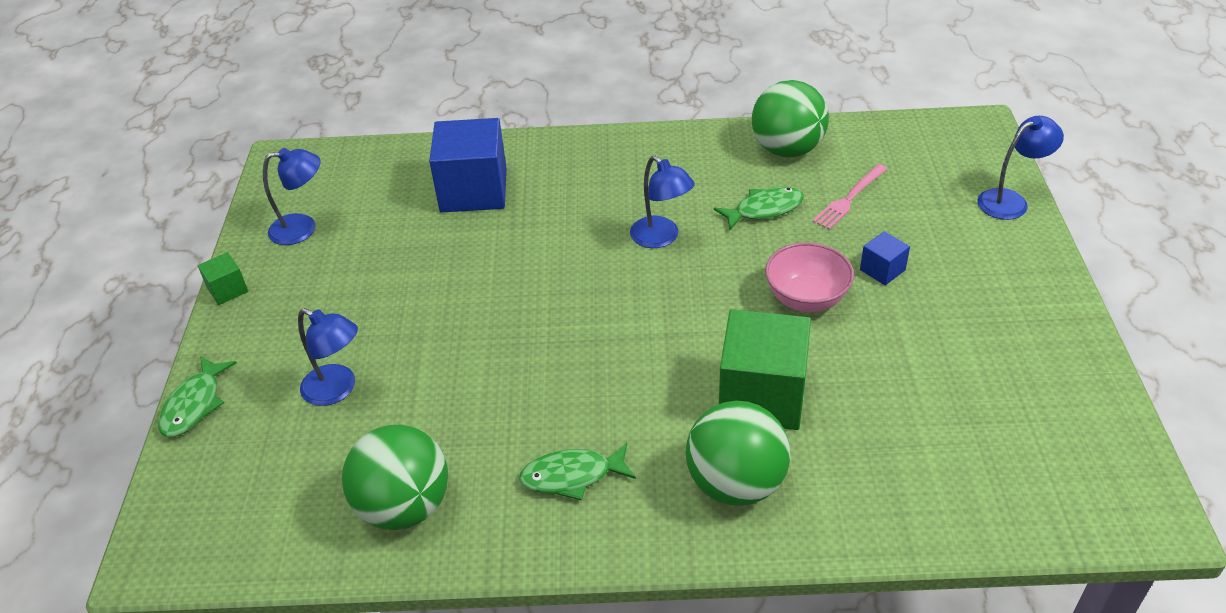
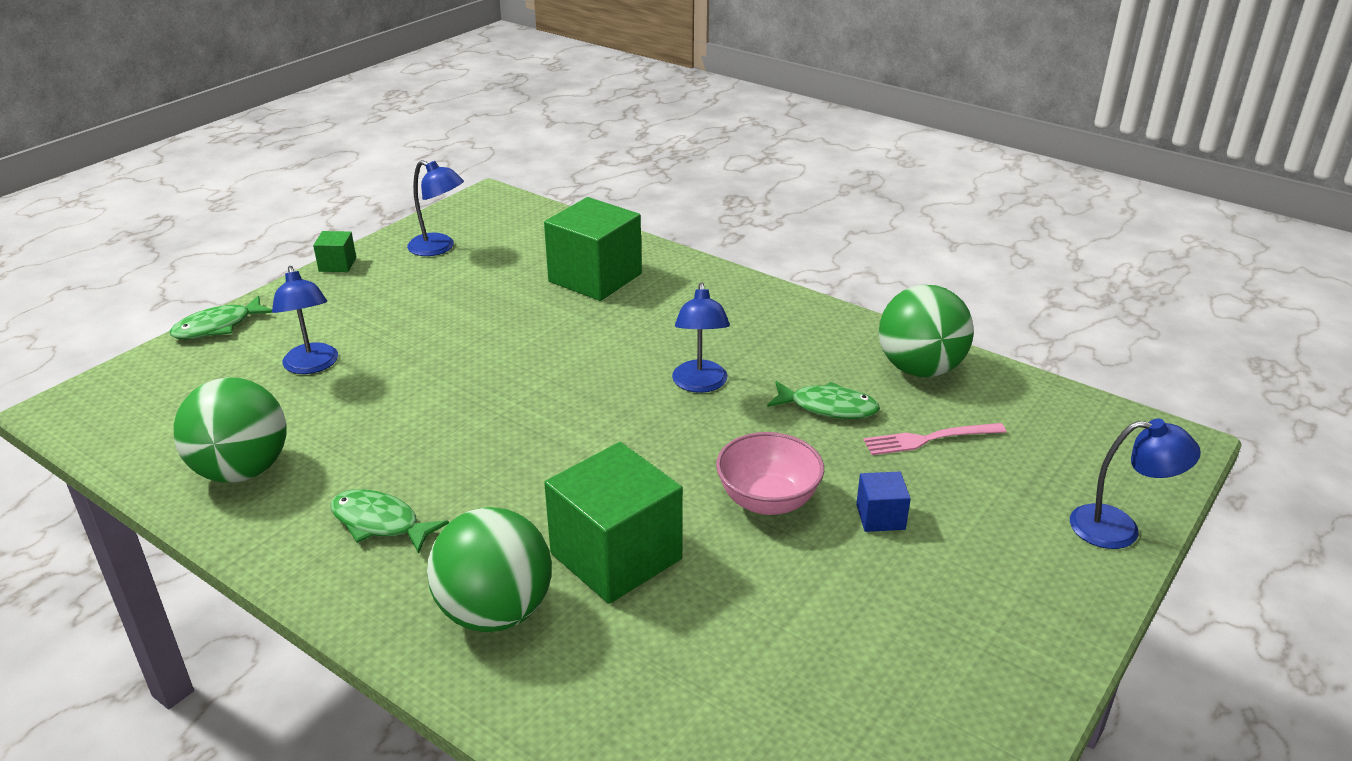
camera: 35 degrees right, 10 degrees down
(473, 190) = (595, 278): blue cube -> green cube

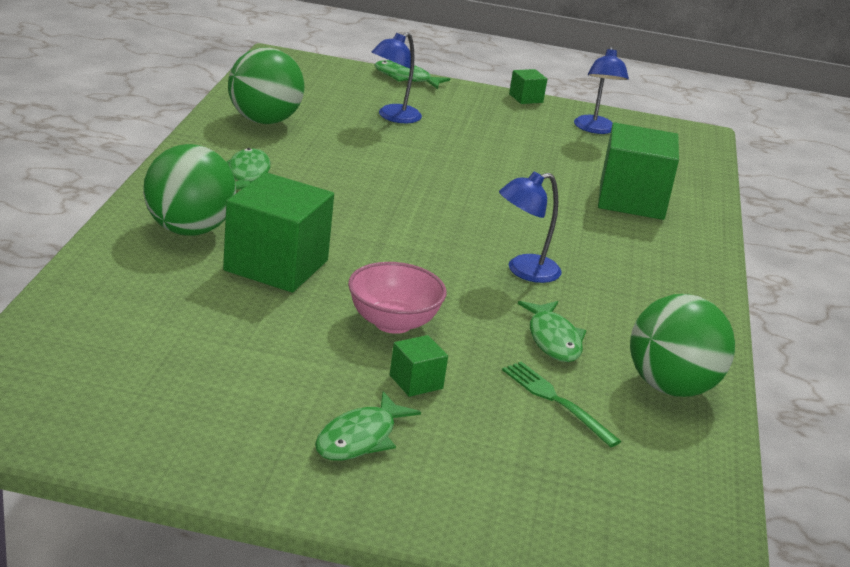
camera: 60 degrees right, 5 degrees down
(880, 517) = (416, 382): blue cube -> green cube
(929, 439) = (556, 401): pink fork -> green fork
(971, 584) = (360, 438): none -> green fish
(1119, 528) = (512, 530): blue lamp -> none

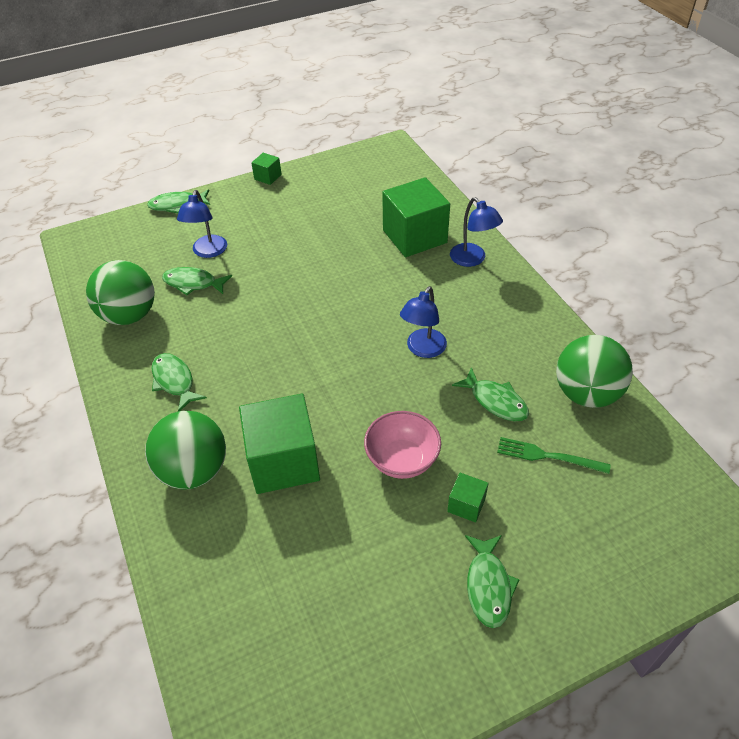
camera: 30 degrees left, 20 degrees up
(350, 129) = (193, 283): none -> green fish
(595, 129) = (334, 181): blue lamp -> blue lamp (472, 259)

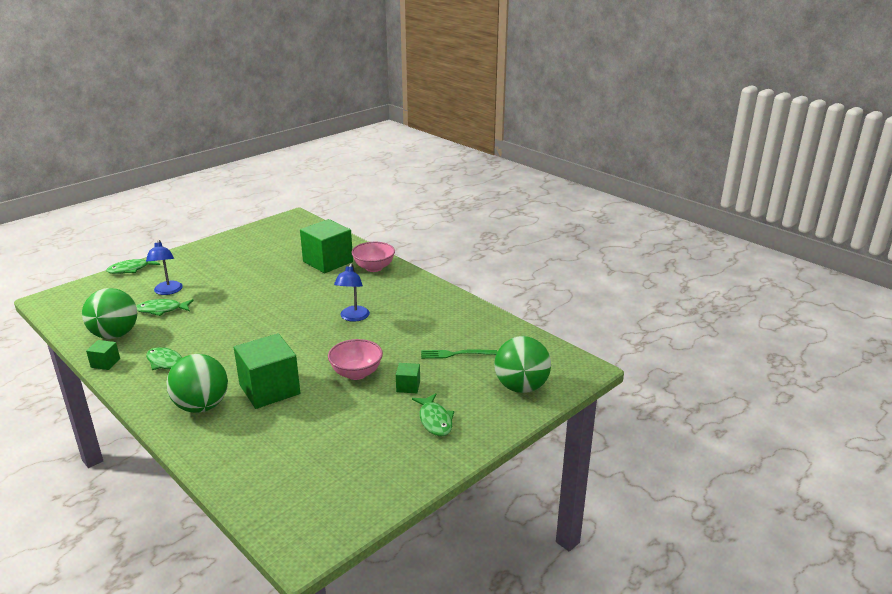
camera: 20 degrees left, 20 degrees down
(268, 177) = (201, 244): green cube -> green cube (105, 363)
(472, 259) = (374, 268): blue lamp -> pink bowl
(495, 401) = (412, 334): green fish -> none
(586, 393) = (472, 321): green ball -> green ball (521, 387)

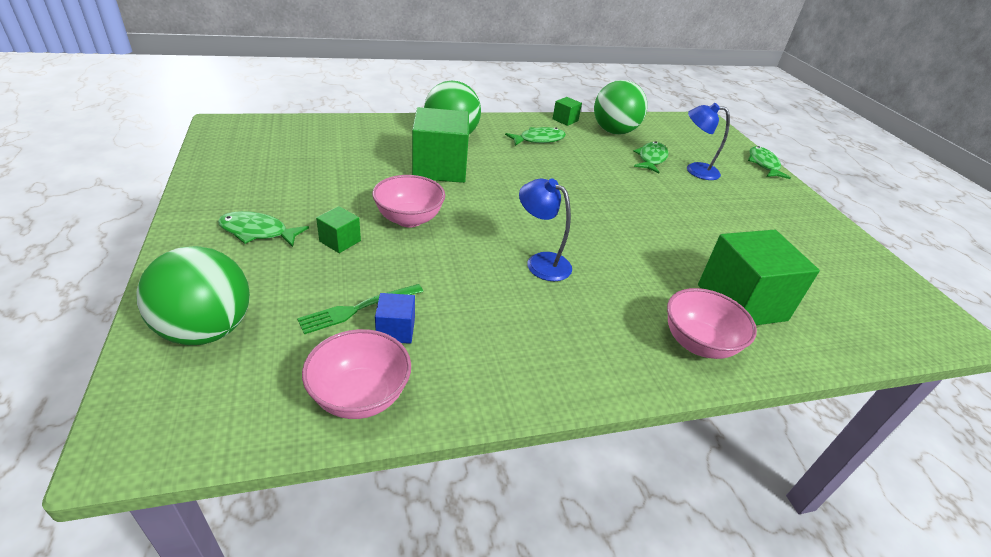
camera: 115 degrees right, 10 degrees up
(455, 354) = (358, 309): green fork -> green fork turned 150 degrees counterclockwise
(456, 338) = (396, 330): none -> blue cube
(501, 331) = (360, 396): none -> pink bowl

